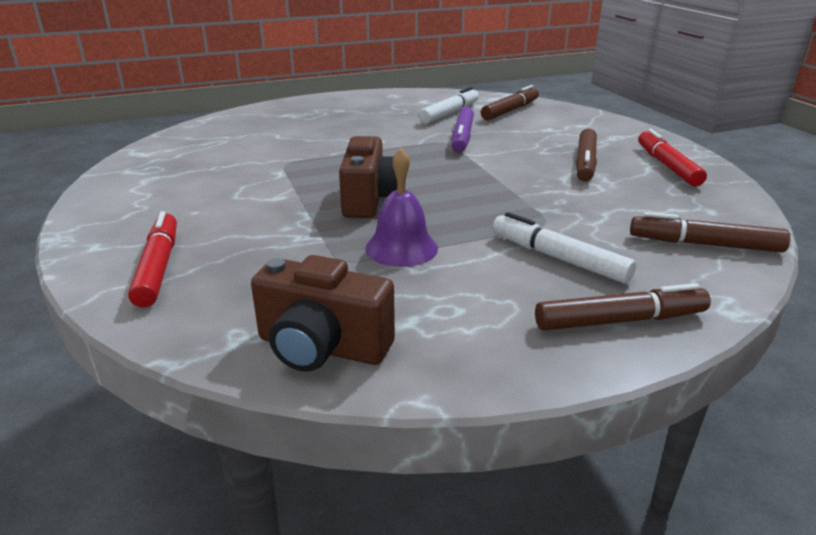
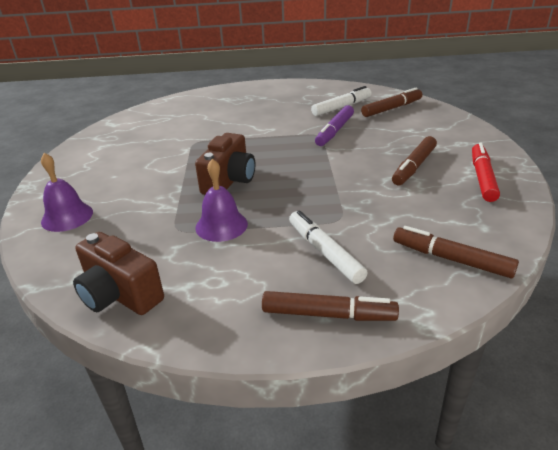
camera: 20 degrees right, 5 degrees up
(158, 267) = (67, 216): red marker -> purple bell

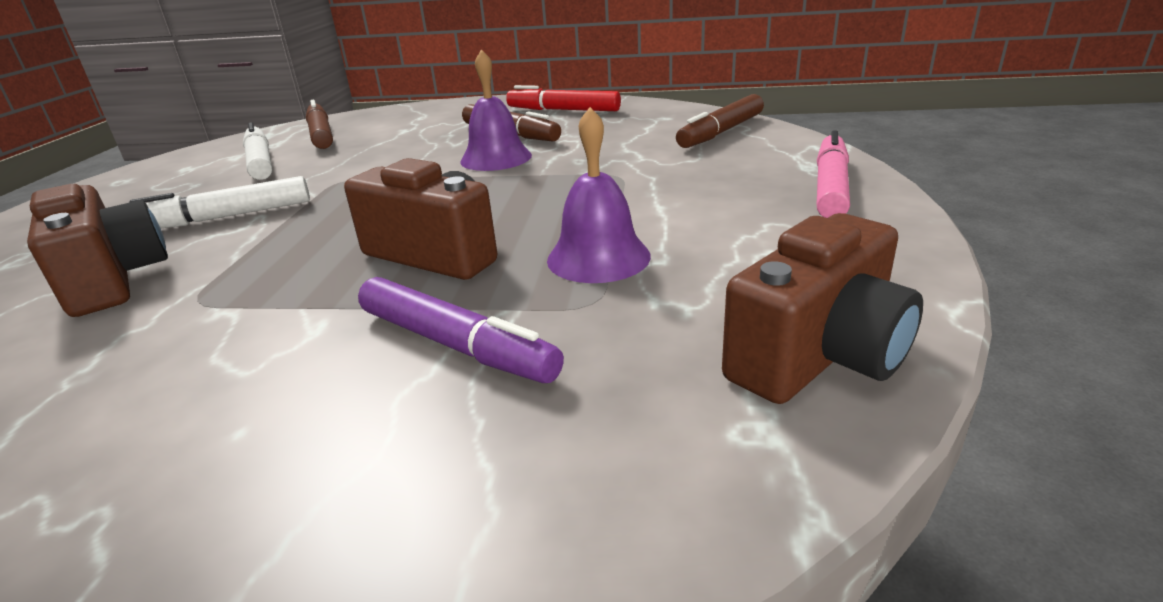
camera: 80 degrees left, 5 degrees down
(67, 216) = (432, 510): purple bell -> purple bell (496, 158)
(213, 122) = (113, 280): none -> brown camera
(325, 252) = (698, 185): white marker -> white marker (225, 217)
(328, 314) = (830, 187): brown marker -> pink marker
(334, 131) = (345, 169): purple marker -> purple marker (456, 345)

